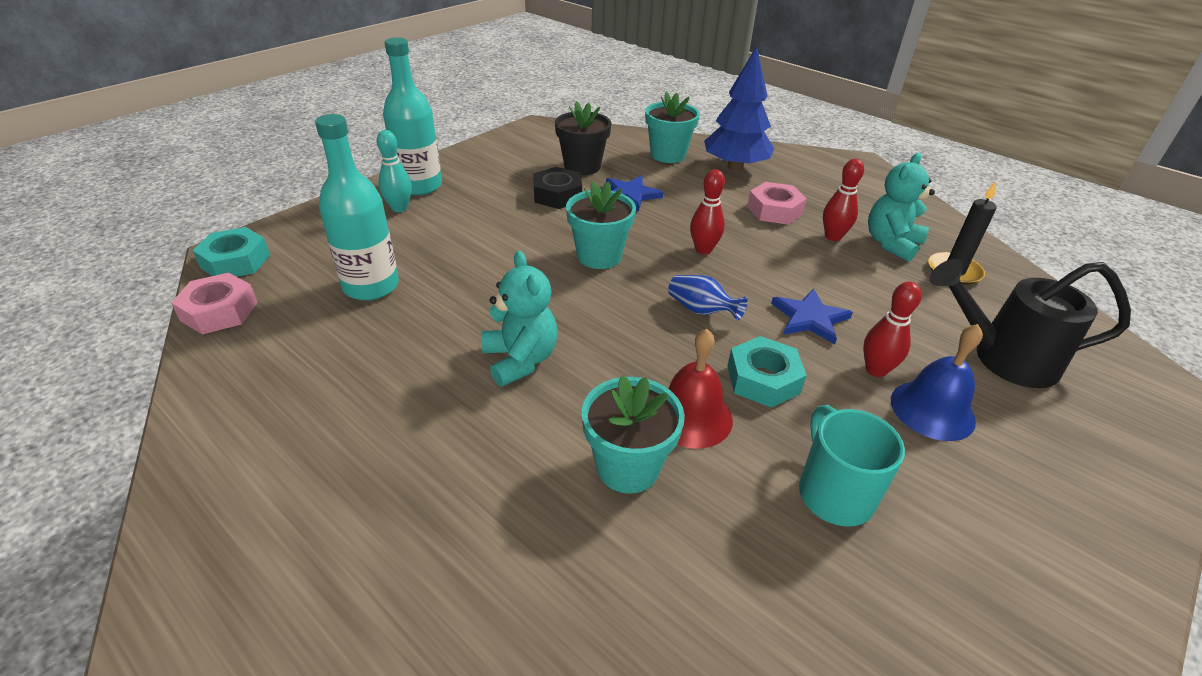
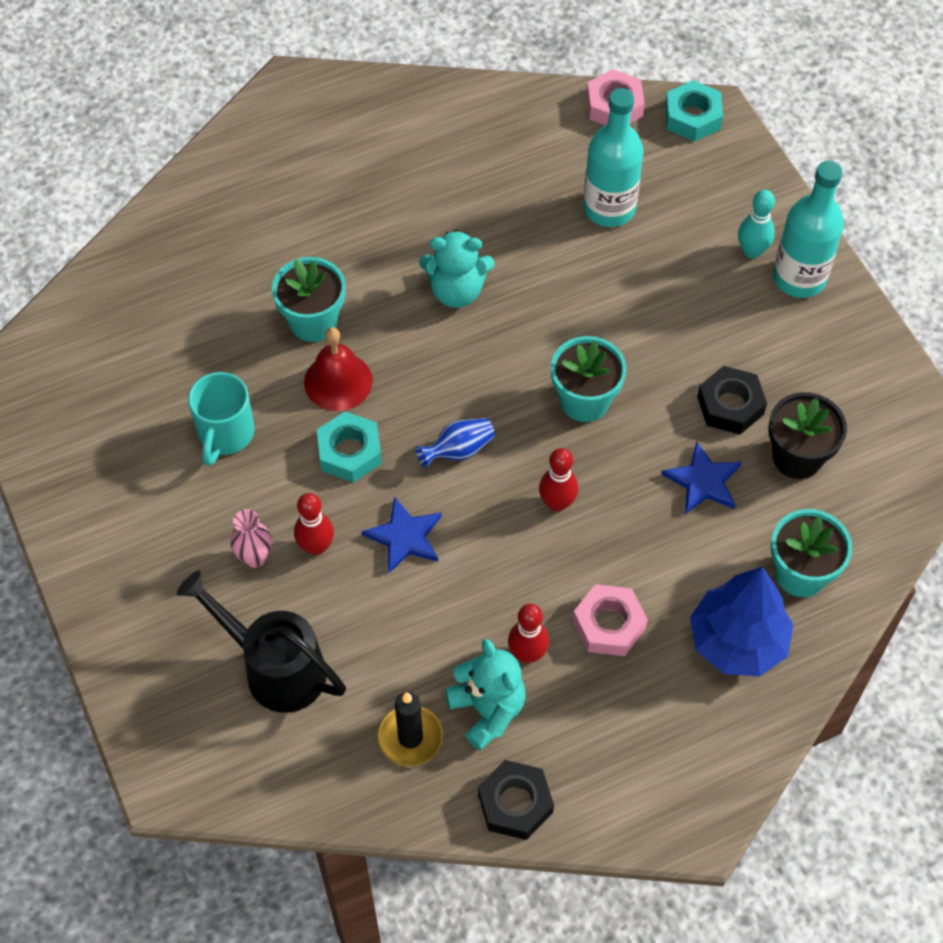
camera: 115 degrees right, 20 degrees up
(834, 493) = (225, 434): turquoise mug -> turquoise mug turned 90 degrees clockwise
(932, 410) = (255, 557): blue bell -> pink vase
(933, 220) = (515, 803): none -> black nut
(1003, 358) = (275, 667): black watering can -> black watering can turned 90 degrees counterclockwise

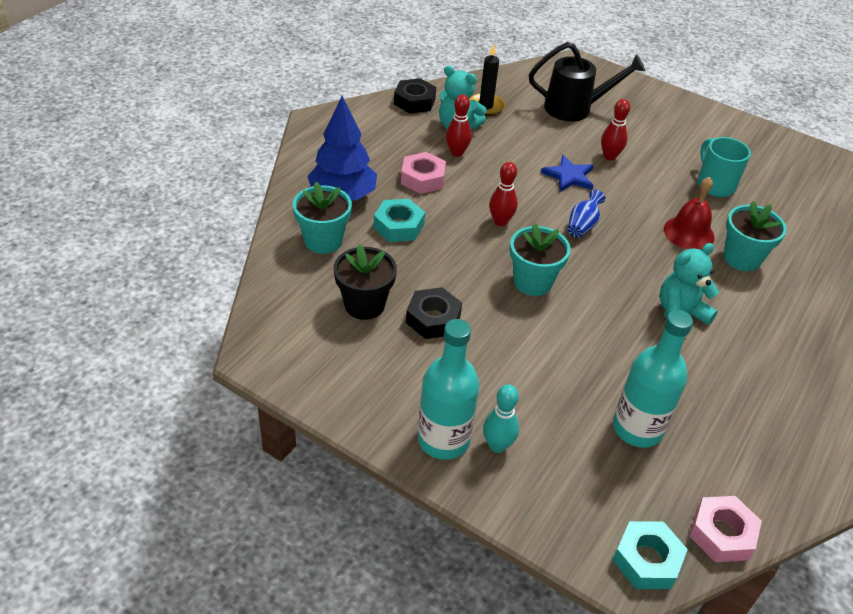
camera: 145 degrees right, 15 degrees down
(255, 557) = (634, 142): pink vase -> none
(350, 452) = (641, 202): turquoise nut -> turquoise nut (398, 226)
(703, 481) = (419, 266): blue star -> none

